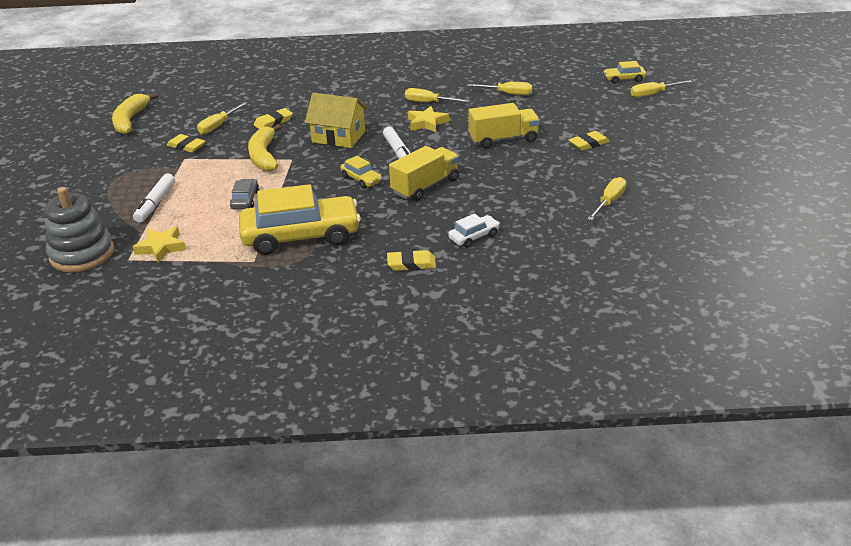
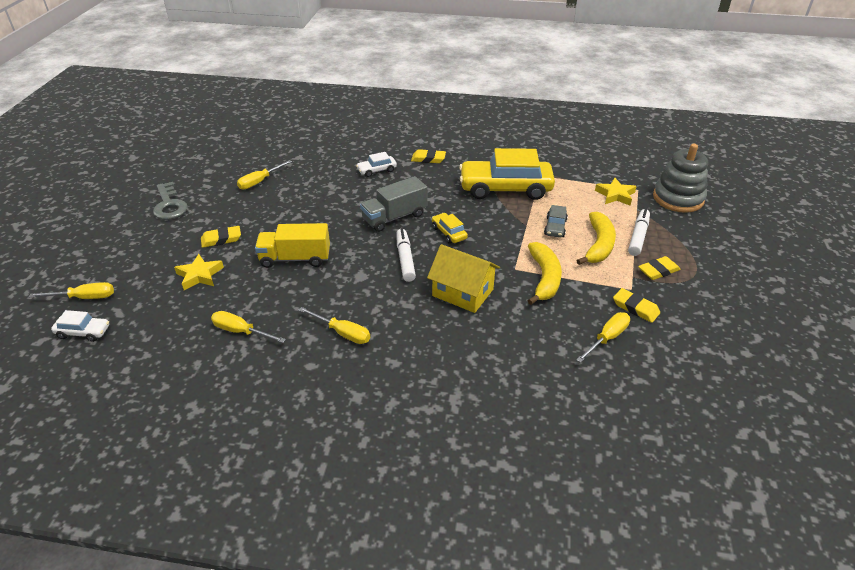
camera: 170 degrees left, 5 degrees up
(130, 120) = (732, 372): yellow banana -> yellow banana (598, 245)
(273, 122) = (538, 332): yellow eraser -> yellow eraser (658, 271)
(425, 186) = (394, 217): yellow truck -> grey truck
(427, 123) = (360, 297): yellow star -> yellow star (199, 275)
(624, 79) = (83, 332): yellow car -> white car
(680, 164) = (169, 205): none -> grey key

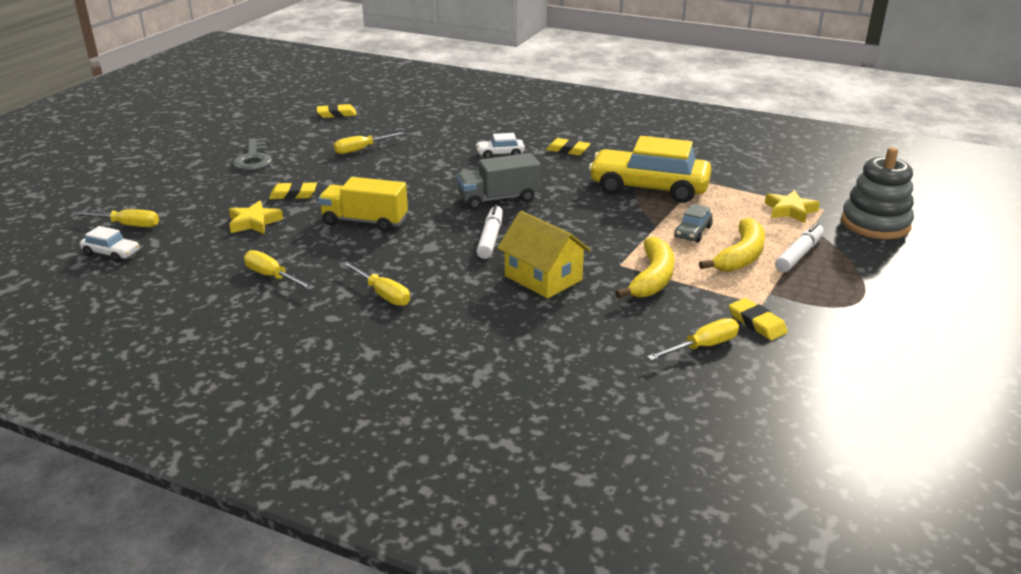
camera: 15 degrees right, 10 degrees down
(449, 233) = (556, 221): yellow car -> none
(658, 271) = (808, 291): yellow eraser -> yellow eraser (336, 114)

